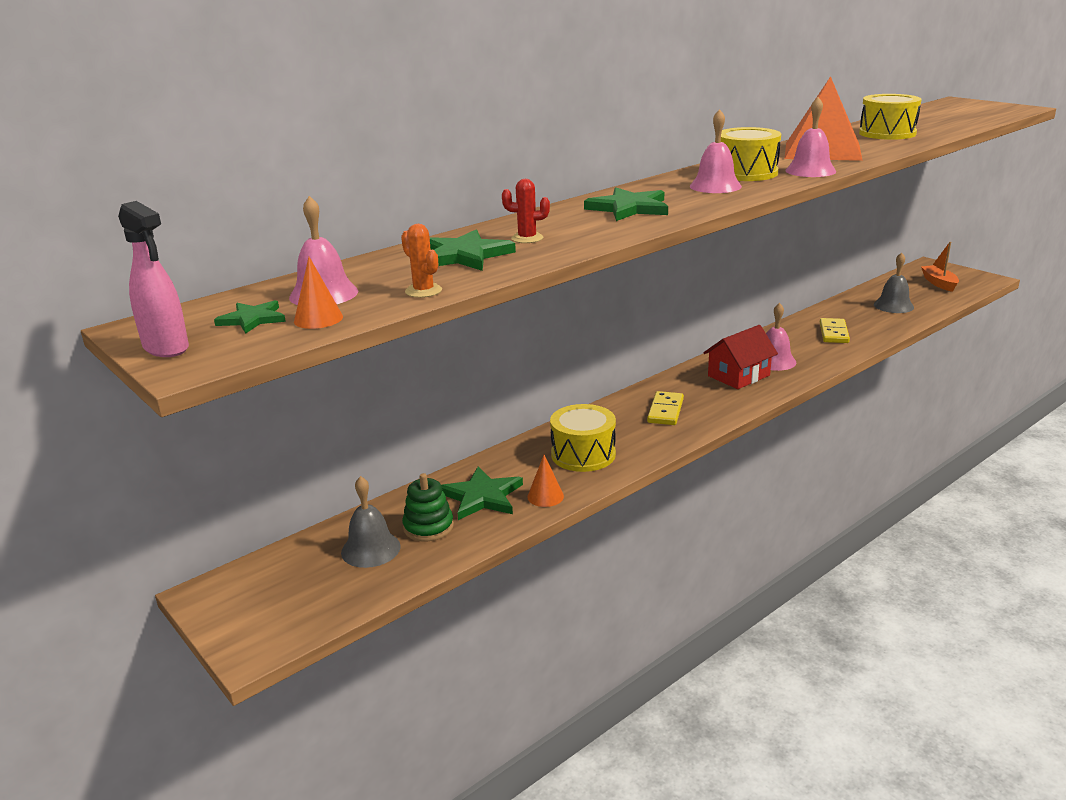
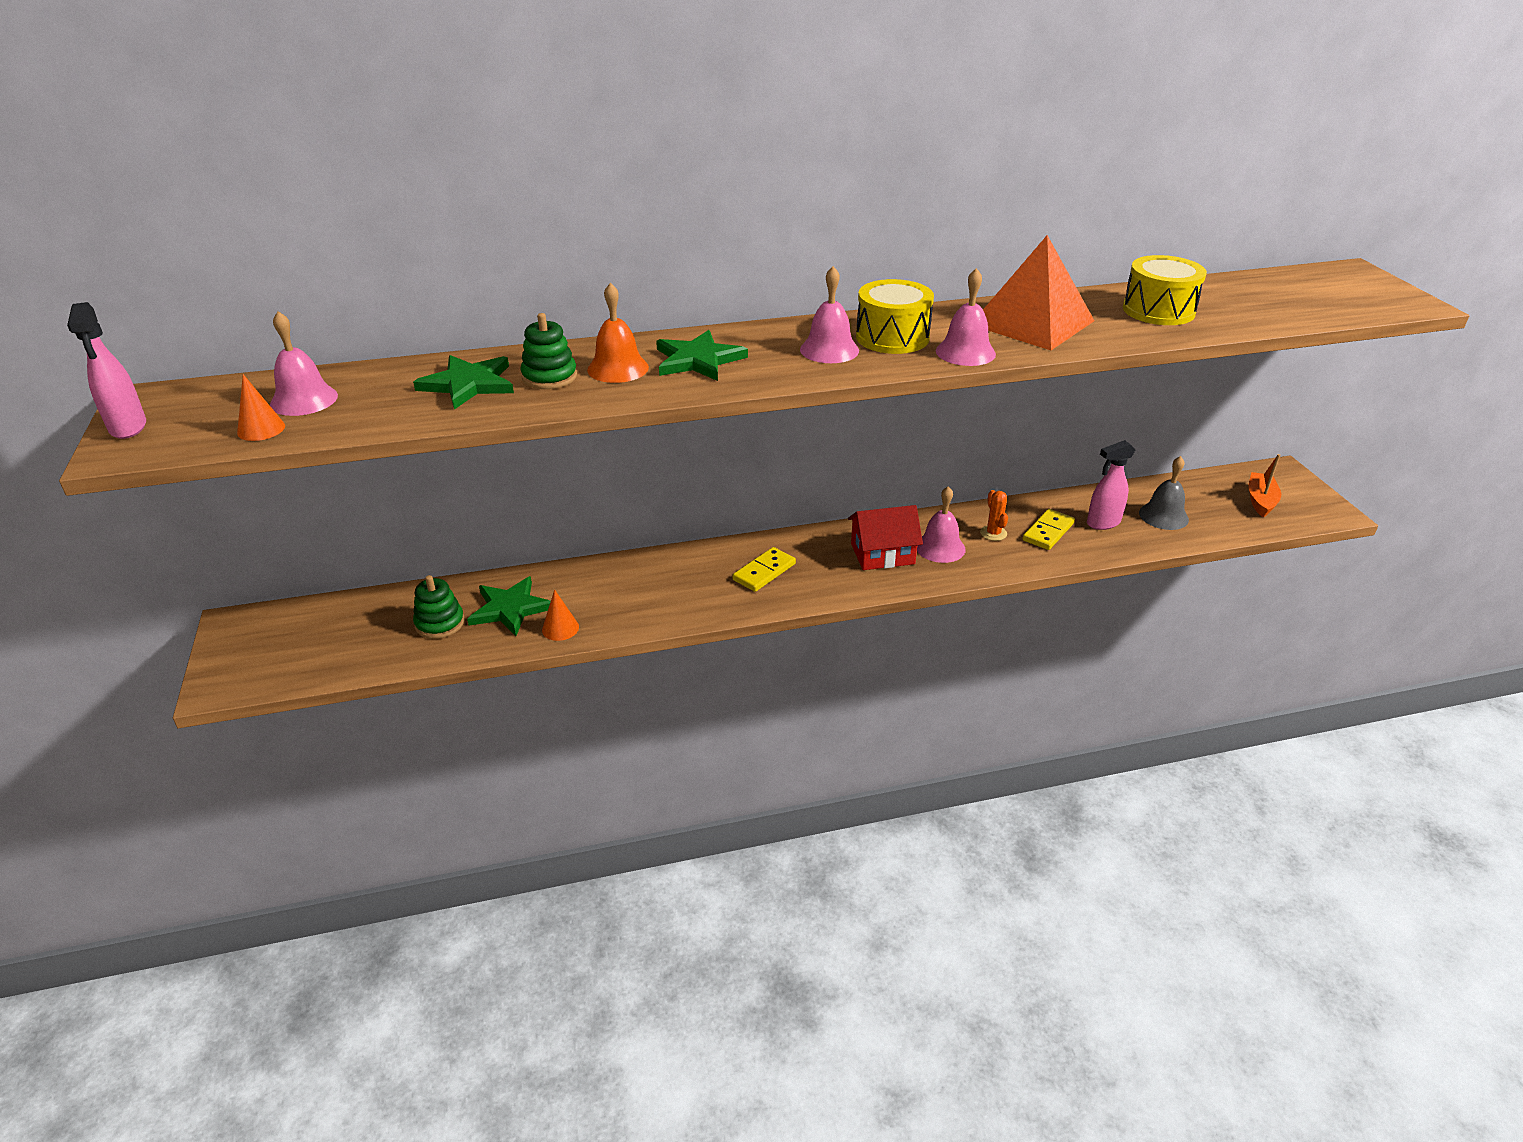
camera: 25 degrees right, 10 degrees up
(252, 319) = (220, 413): green star -> none
(370, 549) = (378, 628): grey bell -> none
(423, 291) = (375, 421): orange cactus -> orange cactus (993, 533)
(527, 238) = (549, 377): red cactus -> green stacking toy
(574, 224) = (618, 368): none -> orange bell
(583, 454) = (638, 595): yellow drum -> none
(861, 319) = (1103, 523): none -> pink spray bottle

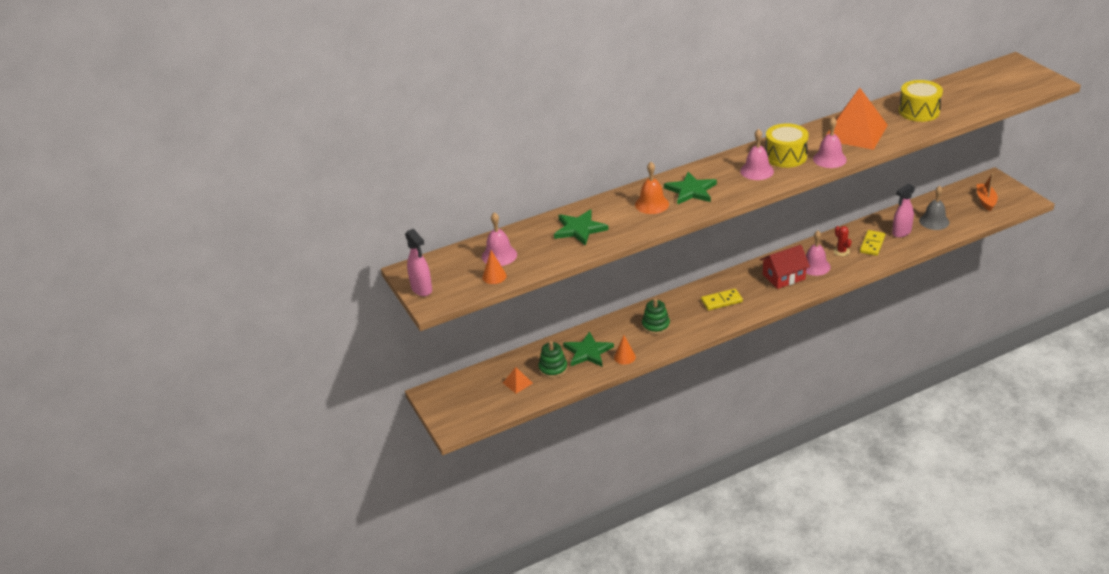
camera: 10 degrees left, 0 degrees up
(371, 634) = (517, 383): none -> orange pyramid
(549, 377) = (619, 216): green stacking toy -> green stacking toy (655, 326)
(764, 572) = (721, 301): yellow domino -> yellow domino turned 45 degrees clockwise
(993, 533) = (841, 251): orange cactus -> red cactus

